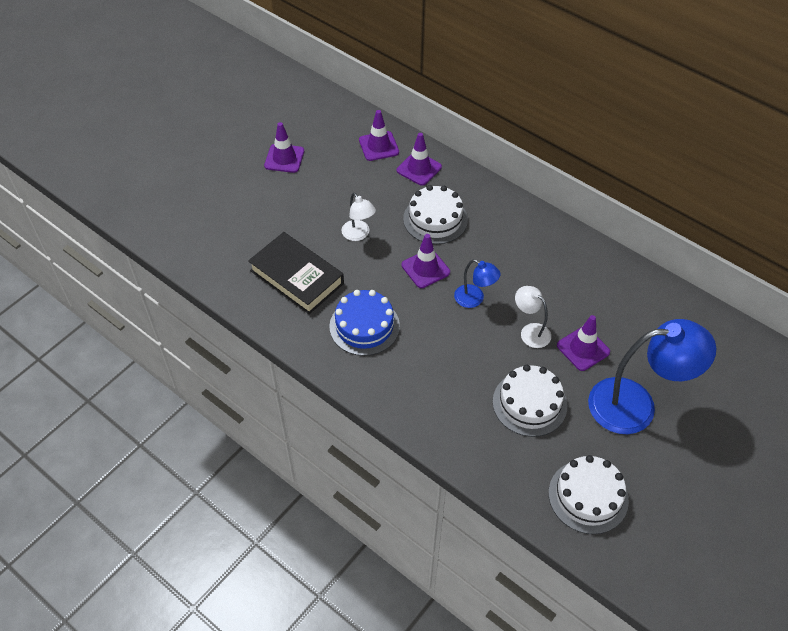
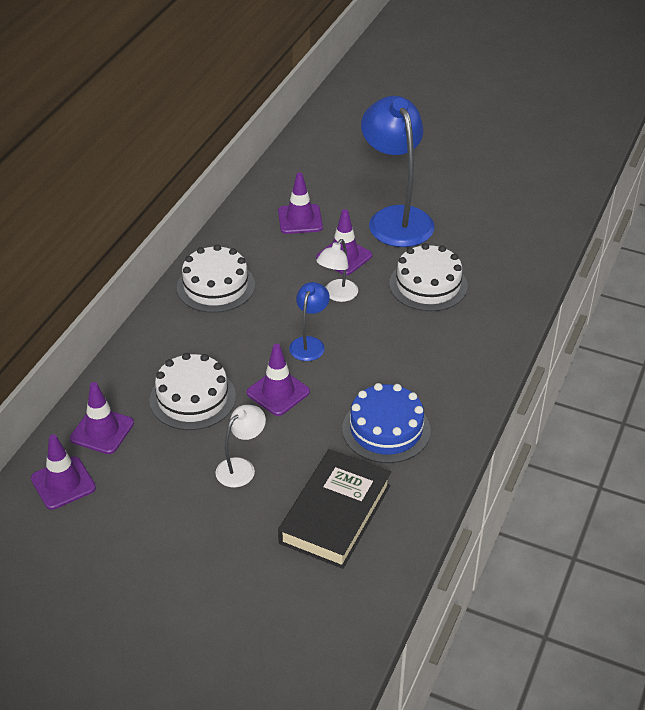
camera: 105 degrees left, 10 degrees down
(284, 158) = (110, 591): purple traffic cone -> purple traffic cone (300, 219)
(588, 496) = (509, 238): white cake -> white cake (216, 286)

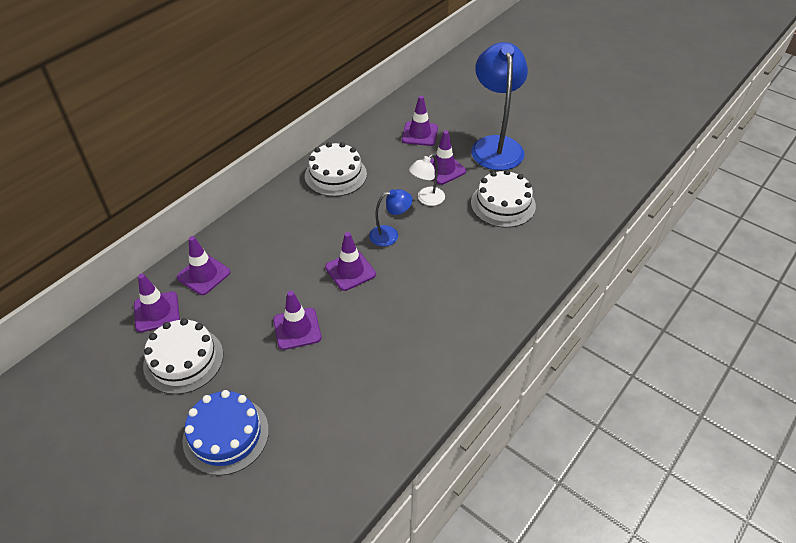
camera: 15 degrees right, 5 degrees up
(192, 398) = (282, 262): white cake -> white cake (183, 360)
(241, 467) = (297, 329): white lamp -> purple traffic cone
(309, 343) = (390, 235): blue lamp -> blue lamp turned 45 degrees clockwise
(335, 514) = (356, 387): black book -> none
(386, 429) = (425, 321): blue cake -> blue cake (226, 435)

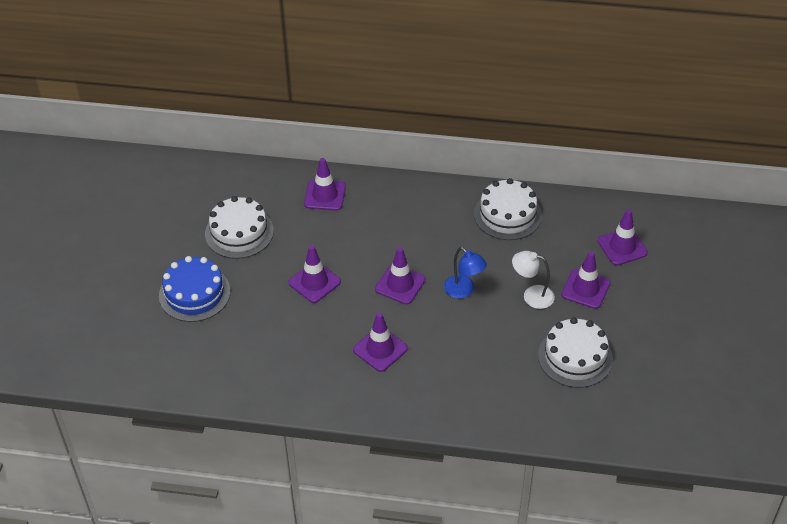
camera: 60 degrees right, 0 degrees up
(157, 312) = (270, 190): purple traffic cone -> purple traffic cone (380, 349)
(495, 145) = (660, 315): blue lamp -> none

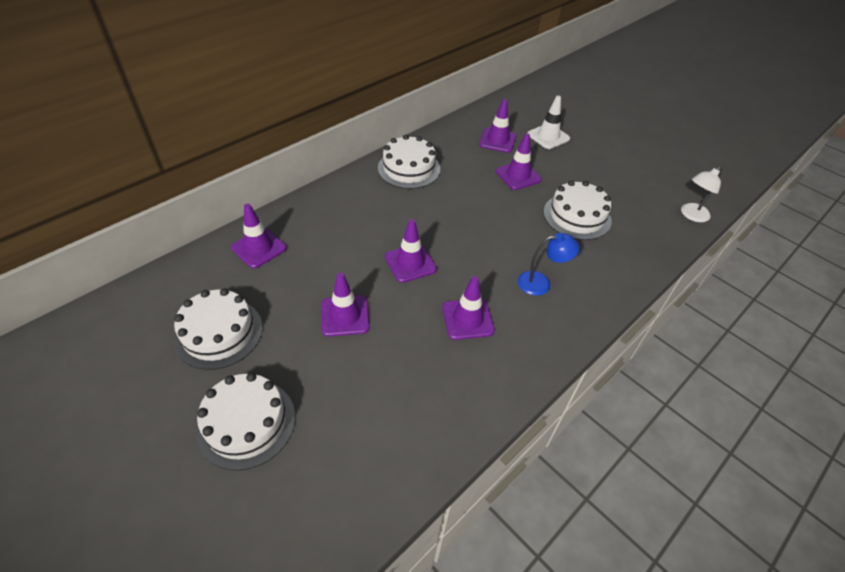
camera: 55 degrees left, 0 degrees up
(194, 293) = (246, 423): blue cake -> white cake
(464, 291) = (456, 232): blue lamp -> blue lamp (541, 283)
(532, 295) = (498, 202): white lamp -> white lamp (691, 215)
(676, 278) = (548, 136): none -> white traffic cone

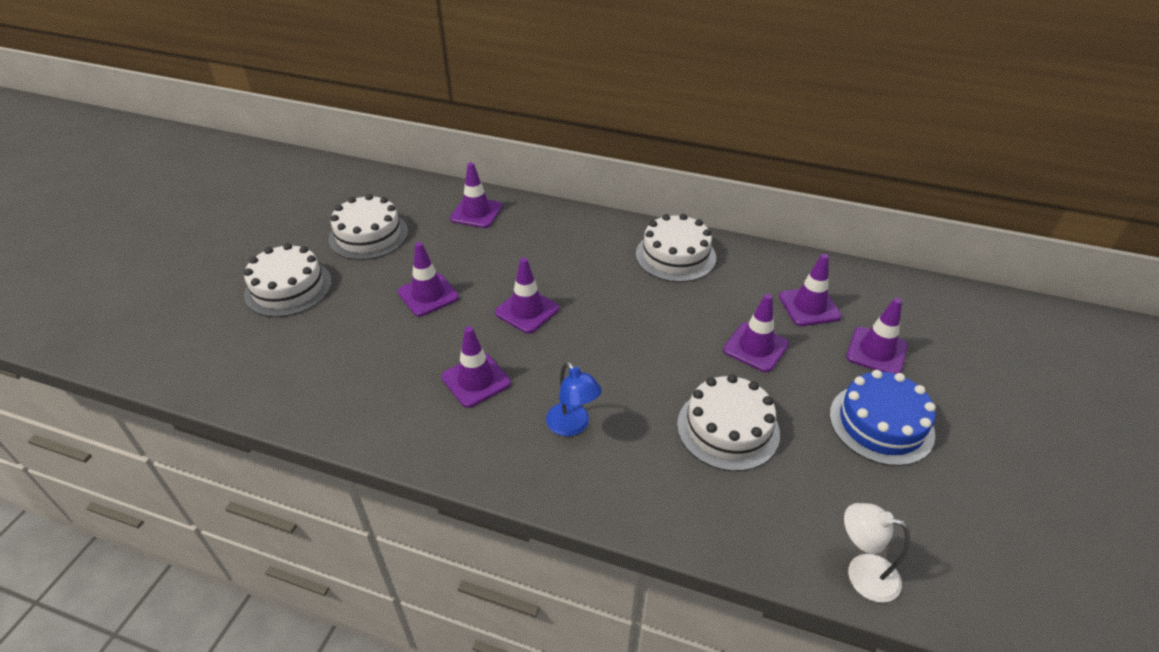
camera: 65 degrees right, 5 degrees down
(548, 136) = (876, 351): white traffic cone -> purple traffic cone
(600, 161) = (881, 423): none -> blue cake

